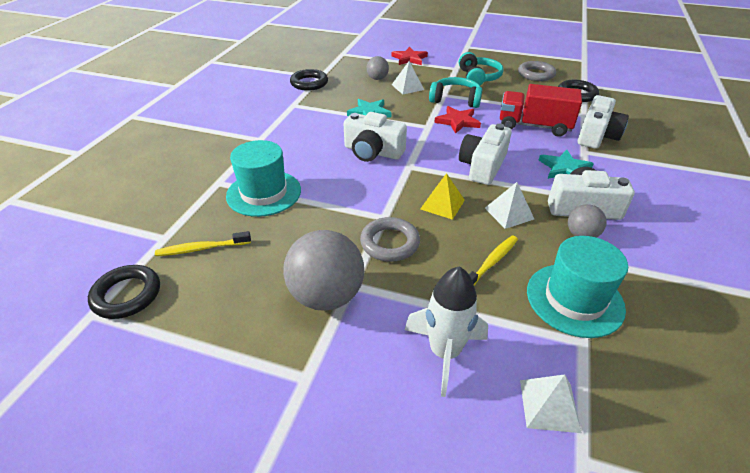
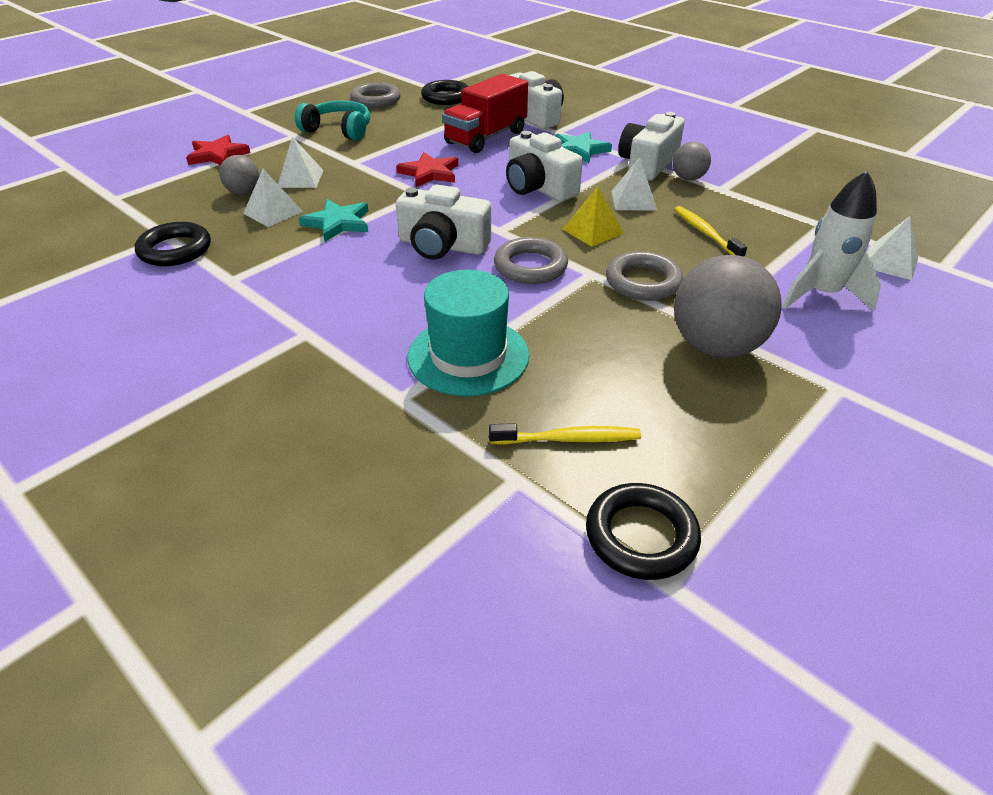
camera: 65 degrees left, 0 degrees up
(202, 248) = (568, 439): yellow toothbrush -> yellow toothbrush turned 105 degrees counterclockwise
(364, 92) = (273, 212): none -> white pyramid
(373, 152) = (442, 245): white camera -> white camera turned 60 degrees clockwise
(373, 190) = (530, 266): none -> grey ring
(455, 100) = (376, 159): turquoise headphones -> none
(574, 299) = (772, 211): turquoise hat -> none

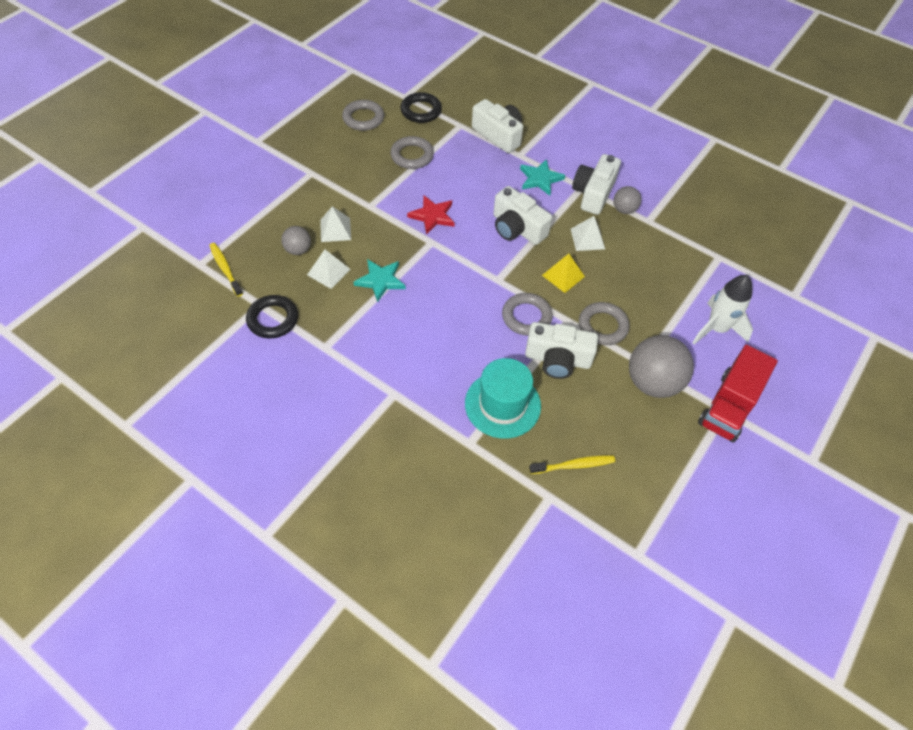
camera: 10 degrees left, 15 degrees up
(217, 155) = (259, 203): red star -> none
(338, 130) = (345, 164): turquoise headphones -> none
(422, 127) = (412, 156): none -> grey ring
(442, 245) = (462, 299): white camera -> white camera (557, 359)
(486, 137) = (465, 166): red truck -> red truck (728, 406)
(641, 536) = (621, 527): black ring -> none
(705, 233) = (640, 272): yellow toothbrush -> yellow toothbrush (225, 269)
(890, 262) = (760, 293): white pyramid -> none

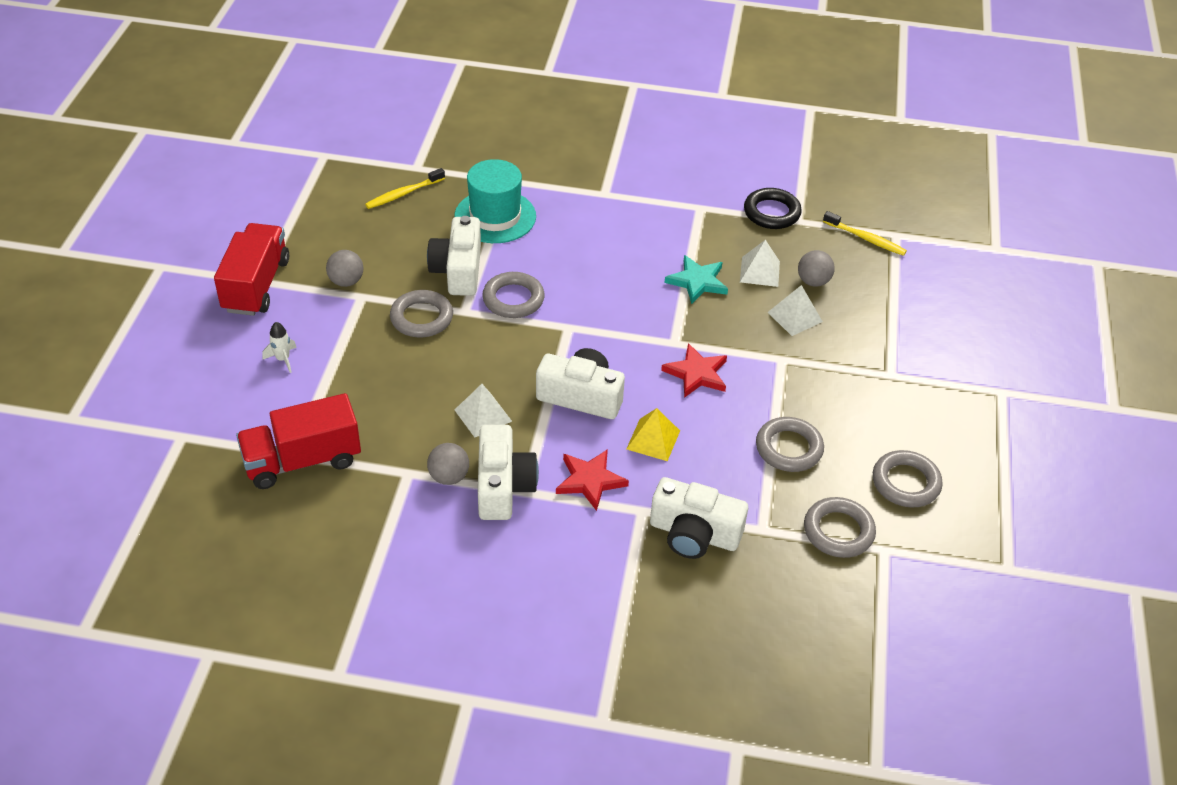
camera: 155 degrees right, 10 degrees down
(421, 111) = (838, 531): black ring -> grey ring
(540, 179) = (590, 480): turquoise star -> red star
(557, 359) = (458, 270): white camera -> white camera turned 75 degrees counterclockwise
(563, 275) = (493, 357): yellow pyramid -> yellow pyramid (653, 440)
(652, 382) = (346, 281): grey ball -> grey ball, size x0.52
(714, 250) = (302, 461): none -> red truck
(716, 329) = (283, 359): white rocket -> white rocket, size x0.49

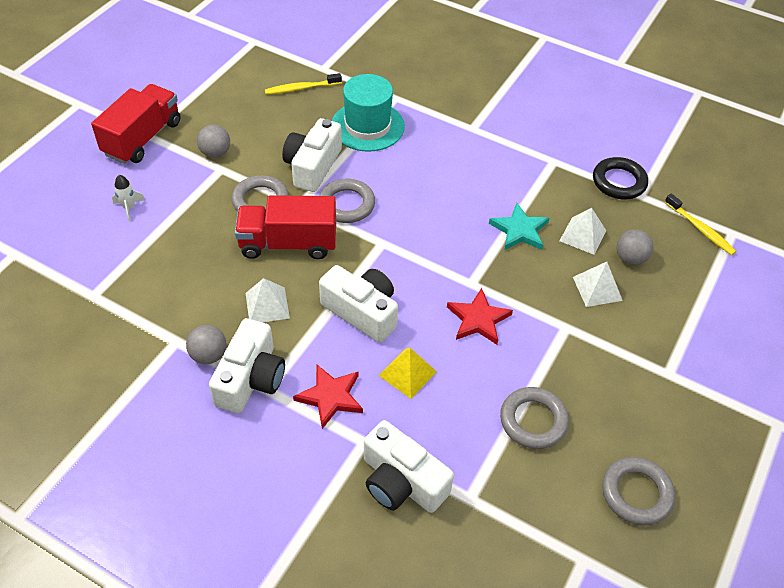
camera: 20 degrees right, 5 degrees up
(302, 461) = (96, 303): red truck -> red truck (288, 243)
(838, 531) = (545, 524): grey ring -> none

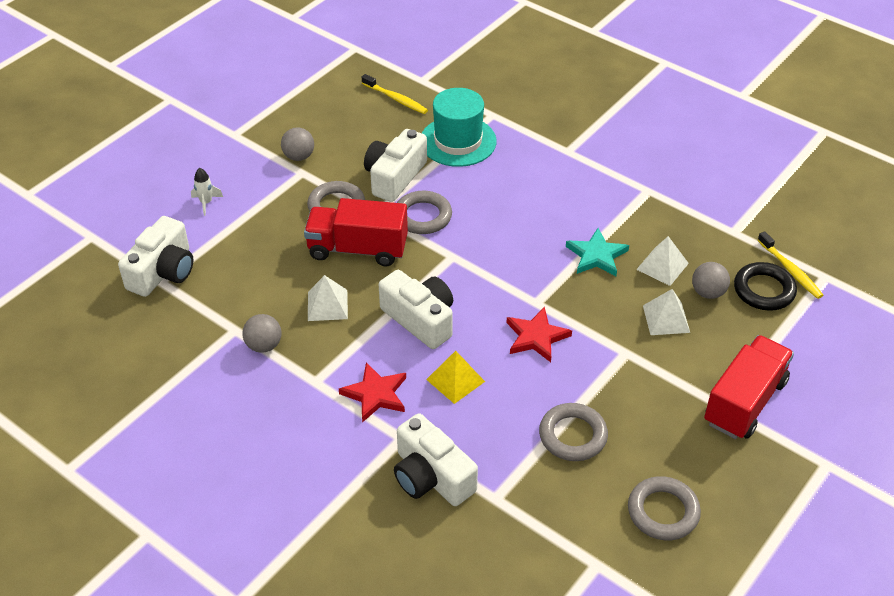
camera: 10 degrees right, 5 degrees down
(143, 138) = (228, 137): red truck -> red truck (744, 402)
(251, 379) = (301, 370): white camera -> white camera (163, 271)
(301, 88) = (396, 99): yellow toothbrush -> yellow toothbrush turned 135 degrees counterclockwise
(619, 182) = (713, 216): black ring -> black ring (764, 290)

